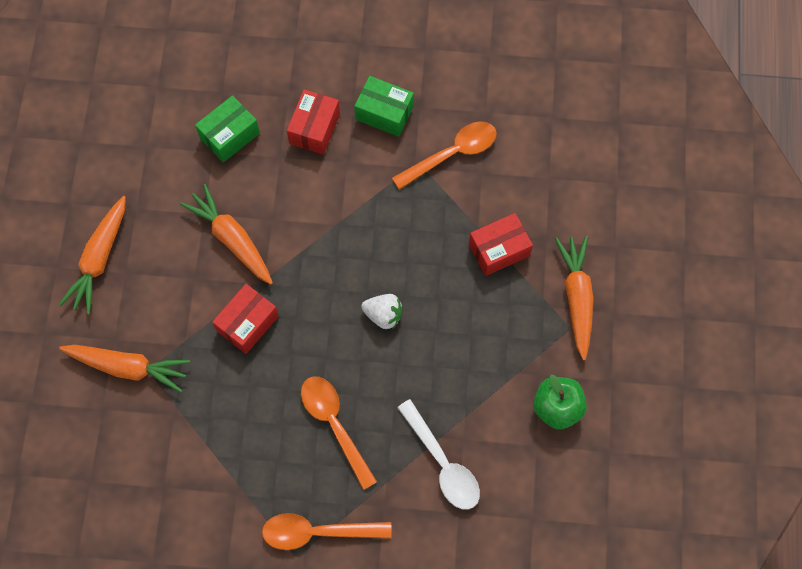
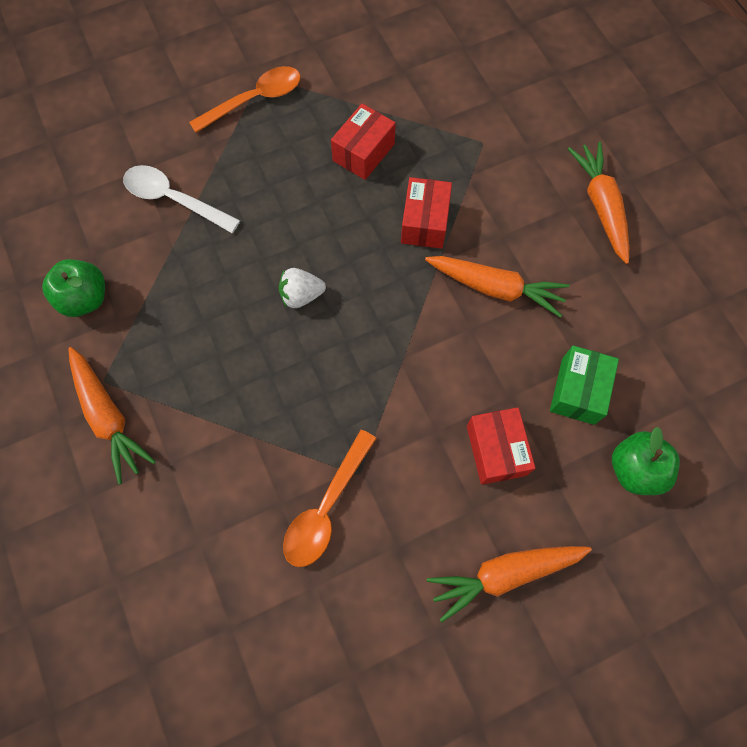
camera: 150 degrees right, 0 degrees up
(128, 367) = (502, 136): orange carrot -> orange carrot (505, 574)
(232, 69) = (634, 469): none -> green apple
(334, 425) = (289, 181): orange spoon -> none
(384, 113) = (432, 514): green box -> none
(499, 250) = (217, 424): red box -> red box (363, 152)

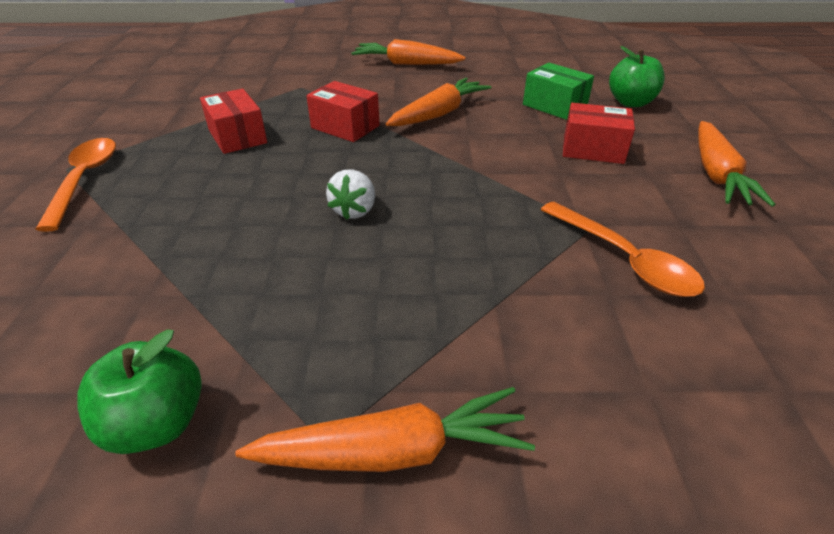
camera: 65 degrees left, 30 degrees down
(174, 199) = (119, 274): white spoon -> none

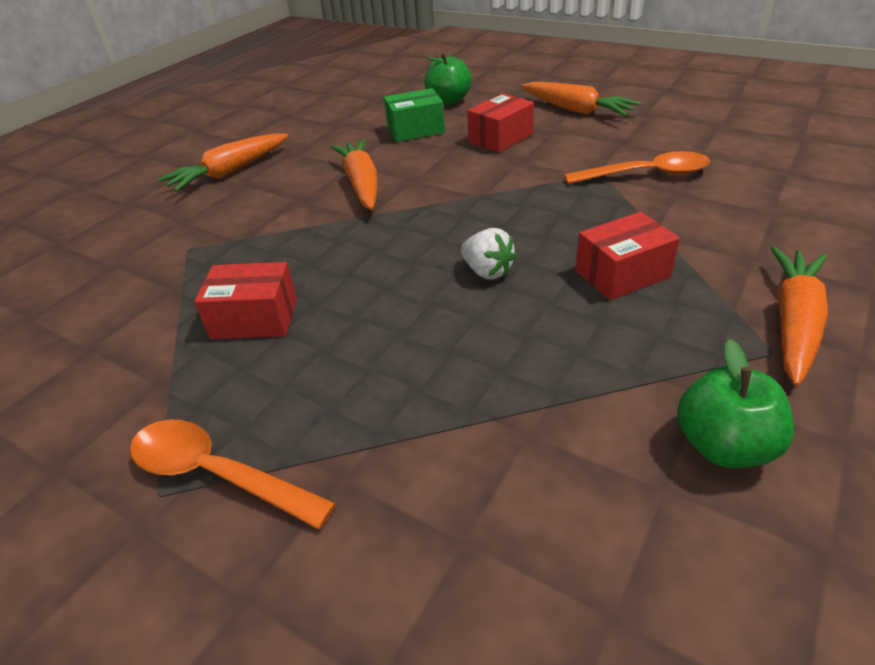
camera: 55 degrees left, 0 degrees up
(345, 127) = (322, 241): red box -> red box (622, 274)

